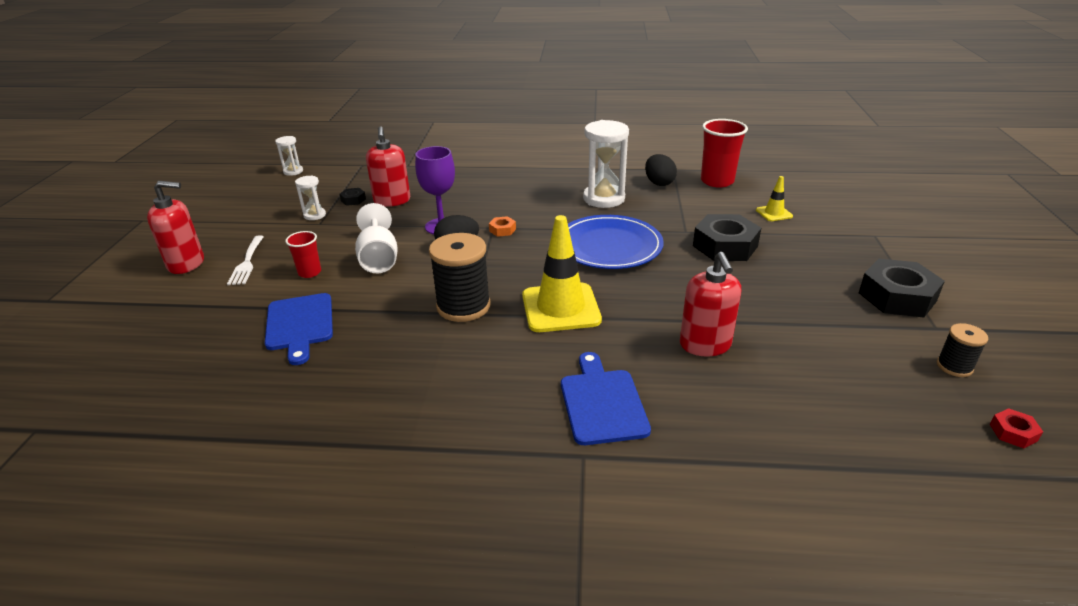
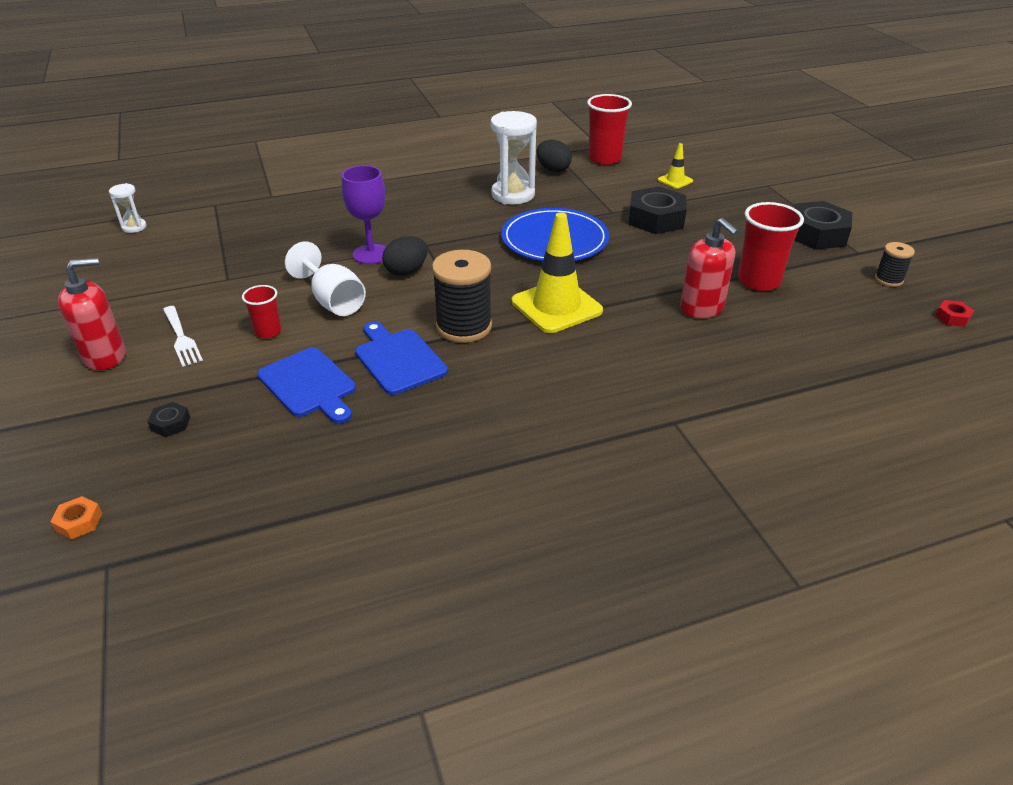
camera: 25 degrees left, 5 degrees up
(314, 215) = (212, 271): white hourglass -> none
(353, 200) = (243, 246): black nut -> black nut (170, 424)
(392, 201) = (290, 238): red soap dispenser -> none
(502, 230) = (438, 245): orange nut -> orange nut (79, 522)
(602, 403) = (656, 377): blue cutting board -> blue cutting board (398, 359)
(790, 331) = (758, 281): none -> red cup

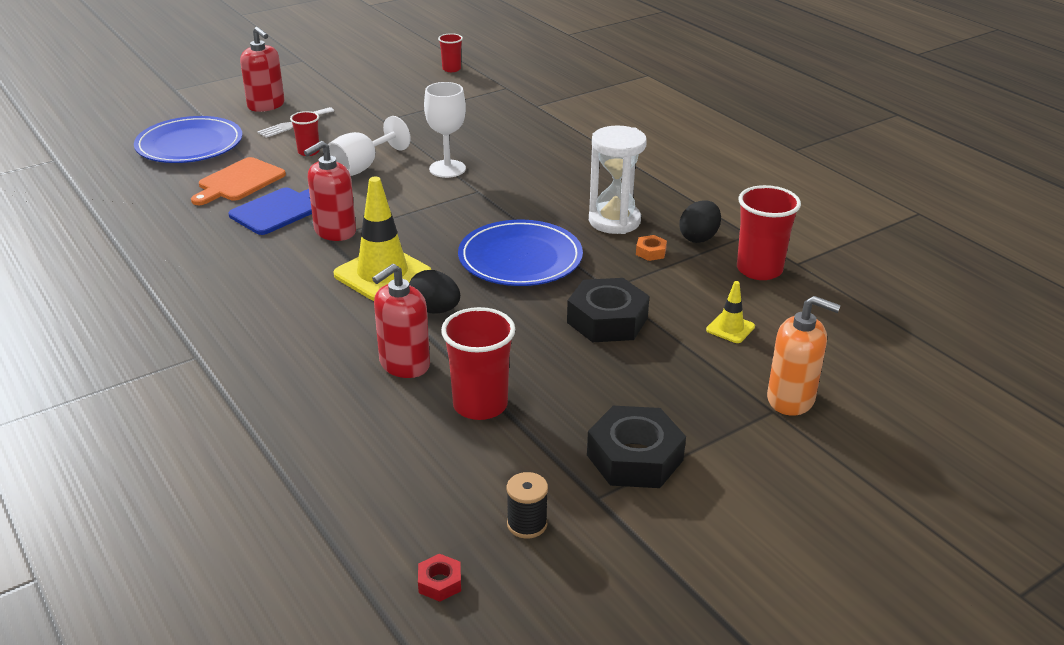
camera: 75 degrees right, 5 degrees down
(79, 522) = (93, 142): orange nut -> orange nut (650, 252)
(134, 227) = (451, 69): white hourglass -> red cup
(170, 424) = (189, 145): black nut -> blue plate
(309, 385) = (239, 181): blue cutting board -> orange cutting board
(371, 254) = (447, 169): purple goblet -> white goblet
(406, 271) = (423, 190): black egg -> black egg (435, 310)
(464, 326) = (335, 231): black spool -> red soap dispenser
(756, 178) = (791, 399): none -> orange soap dispenser

